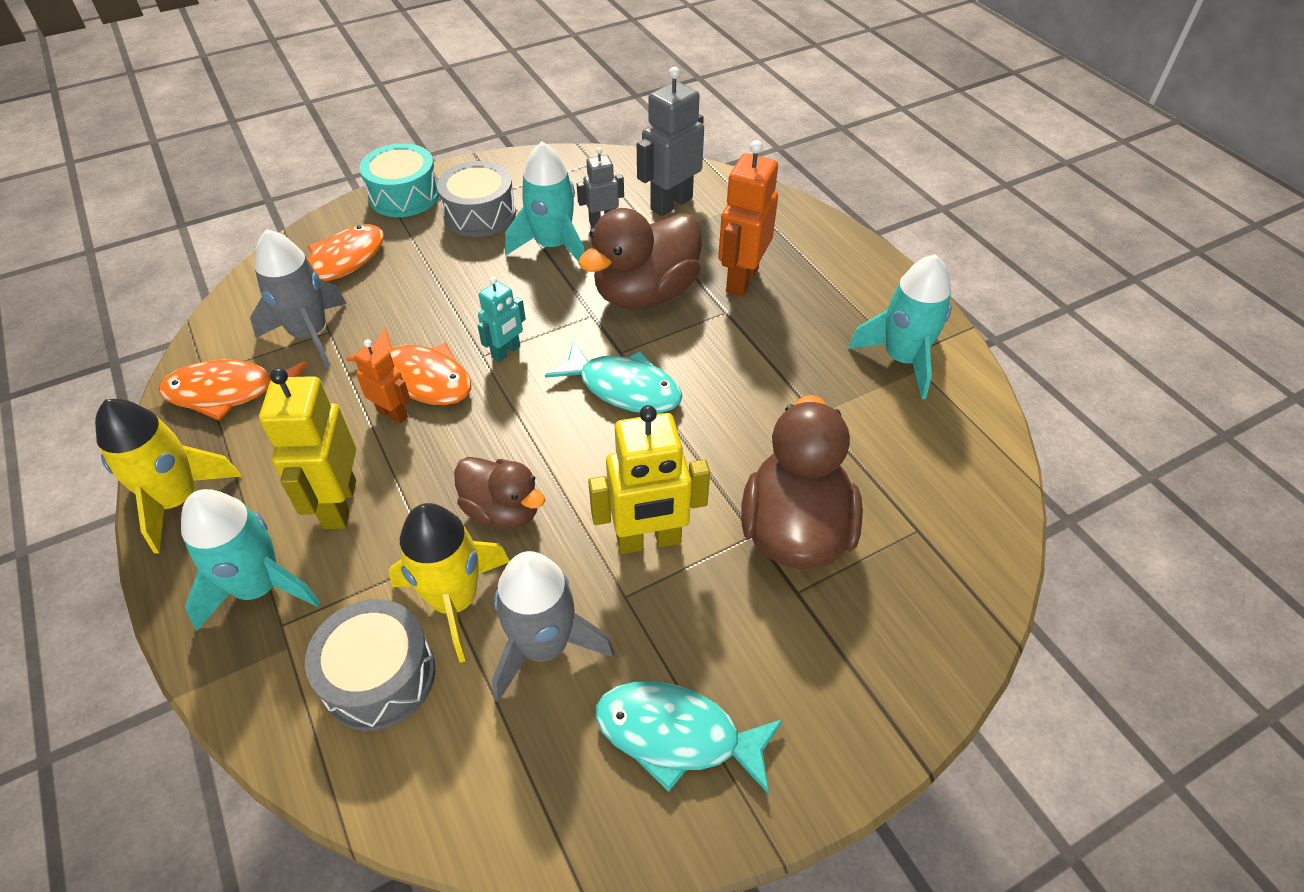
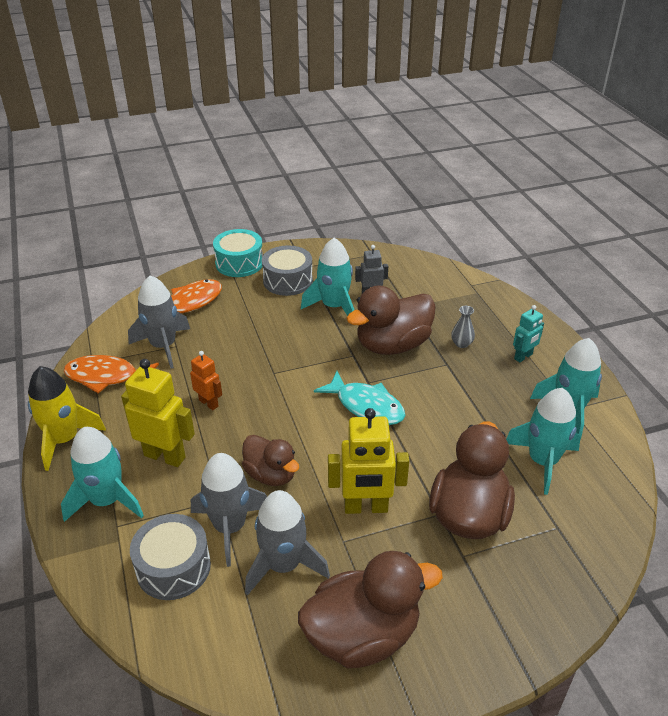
camera: 10 degrees right, 10 degrees down
(339, 504) = (165, 456): yellow robot -> yellow robot turned 105 degrees clockwise
(422, 378) = (231, 382): orange fish -> none
(455, 600) = (230, 527): yellow rocket -> grey rocket
(506, 352) = (290, 373): turquoise robot -> turquoise robot (523, 357)
(671, 203) = (421, 287): grey robot -> none
(677, 735) = (362, 635): turquoise fish -> brown duck
(741, 280) = (461, 344): orange robot -> grey vase
(881, 437) = (542, 461): none -> turquoise rocket

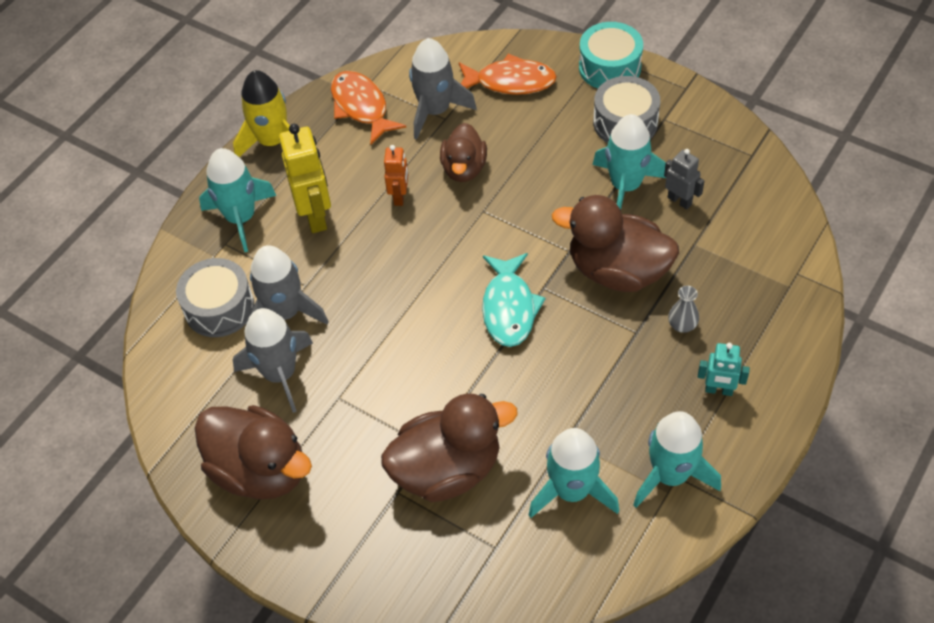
camera: 55 degrees right, 15 degrees up
(271, 474) = (361, 299): brown duck -> brown duck (464, 168)
(366, 507) = (387, 389): yellow robot -> none

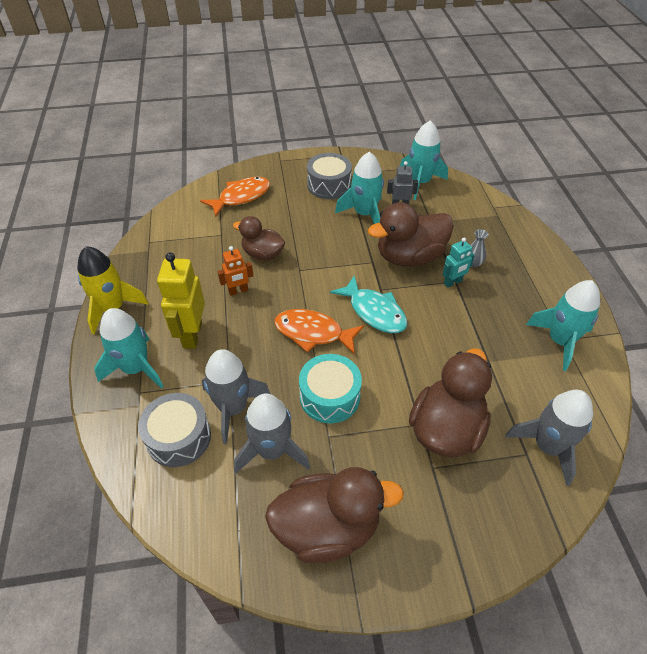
camera: 45 degrees left, 5 degrees down
(315, 216) = (192, 334): yellow robot -> yellow robot turned 120 degrees counterclockwise
(361, 107) = (157, 256): orange fish -> orange fish (313, 333)
(400, 196) = (238, 291): orange robot -> orange robot turned 105 degrees clockwise
(435, 111) = (210, 233): grey rocket -> grey rocket (548, 446)
(464, 168) = (263, 254): brown duck -> brown duck turned 150 degrees clockwise
(572, 491) = (525, 387): turquoise rocket -> turquoise rocket (420, 182)
(609, 67) = (290, 164): turquoise drum -> turquoise drum (330, 396)
(719, 390) = (528, 283): turquoise robot -> turquoise robot (453, 282)

